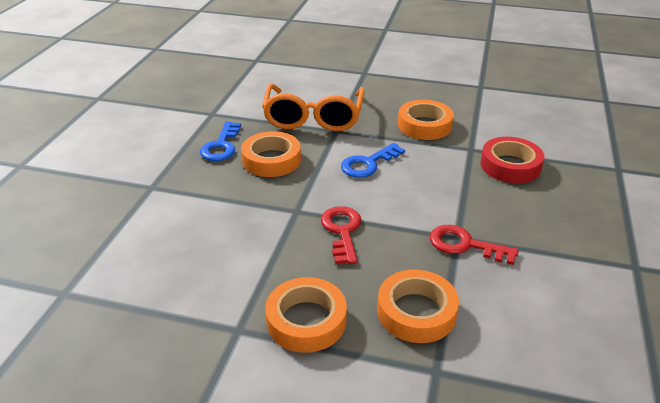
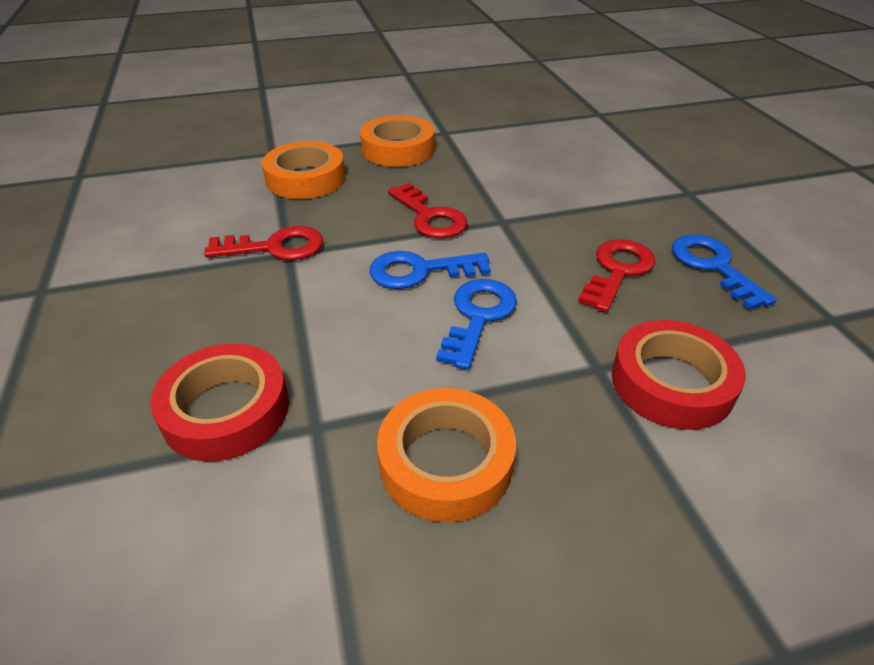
camera: 150 degrees right, 5 degrees up
(271, 160) = (618, 271): orange tape -> red key
(313, 118) = (671, 383): orange glasses -> red tape
(379, 196) = (419, 271): none -> blue key

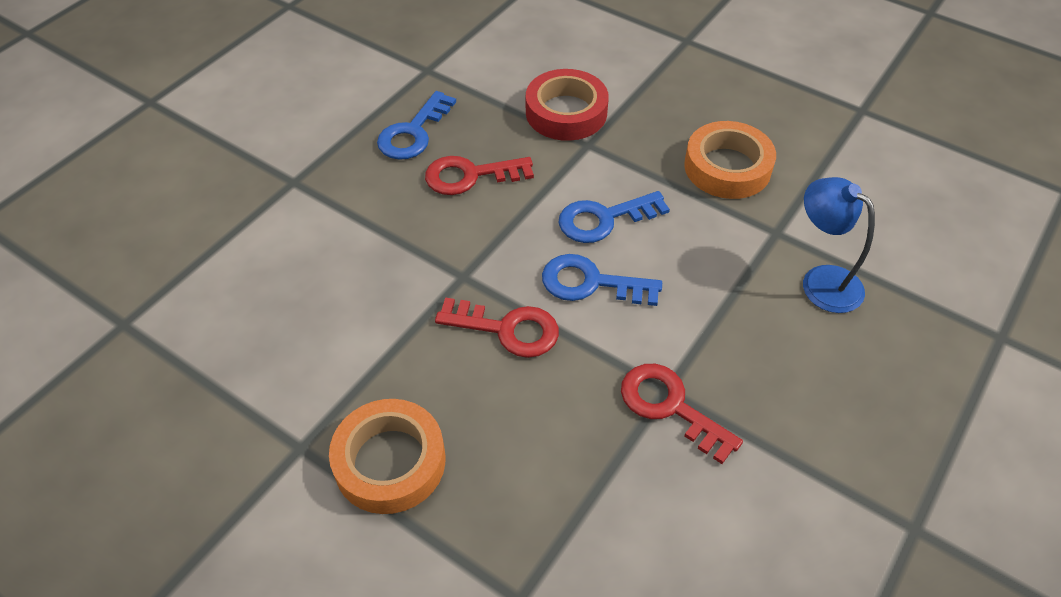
camera: 130 degrees left, 10 degrees up
(226, 410) = (821, 281): red tape -> blue lamp
(305, 178) = (541, 497): orange tape -> none
(419, 271) = (591, 283): blue key -> blue key turned 150 degrees clockwise
(430, 217) = (507, 329): red key -> red key turned 90 degrees clockwise

